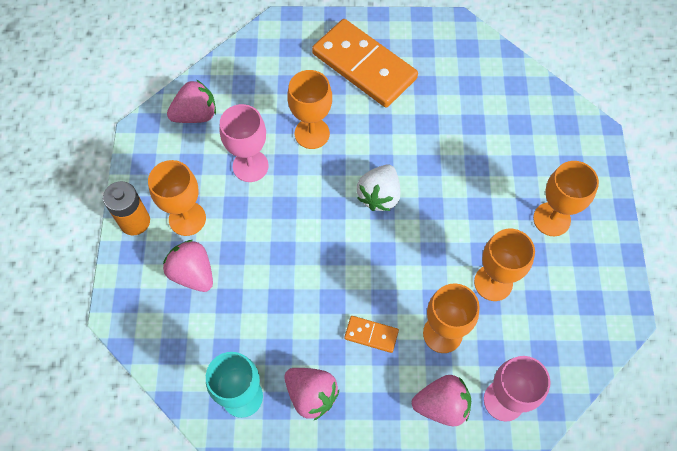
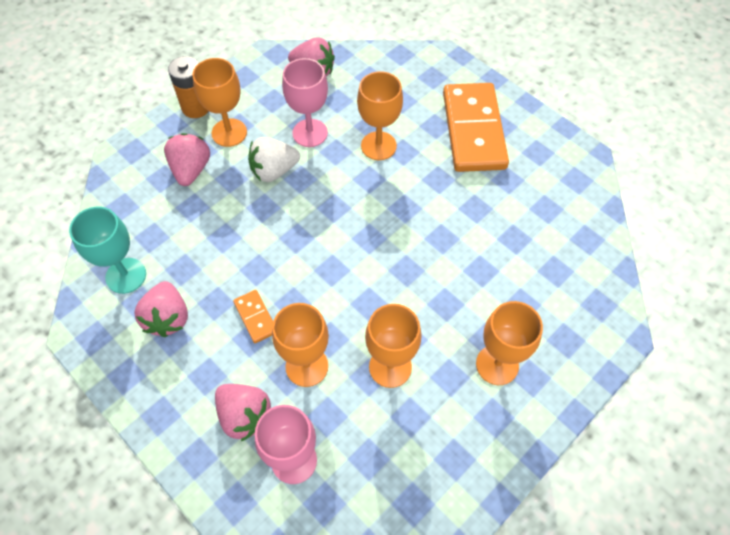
camera: 45 degrees right, 5 degrees down
(379, 196) = (377, 228): white strawberry -> white strawberry (274, 171)

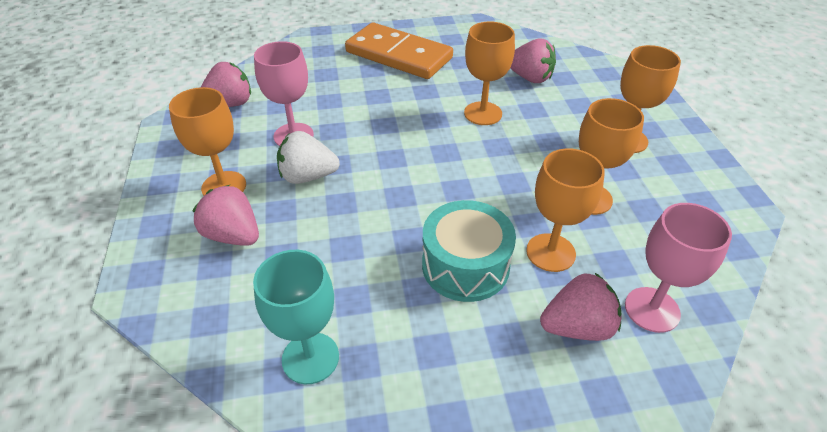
camera: 55 degrees left, 15 degrees down
(168, 318) = (404, 341): pink strawberry -> pink strawberry (530, 78)
(196, 107) = (160, 196): orange battery -> none
(255, 317) = (465, 265): orange domino -> turquoise drum
(274, 171) = (308, 176): white strawberry -> white strawberry turned 75 degrees clockwise
(378, 146) = (356, 105): orange goblet -> orange goblet (483, 113)

